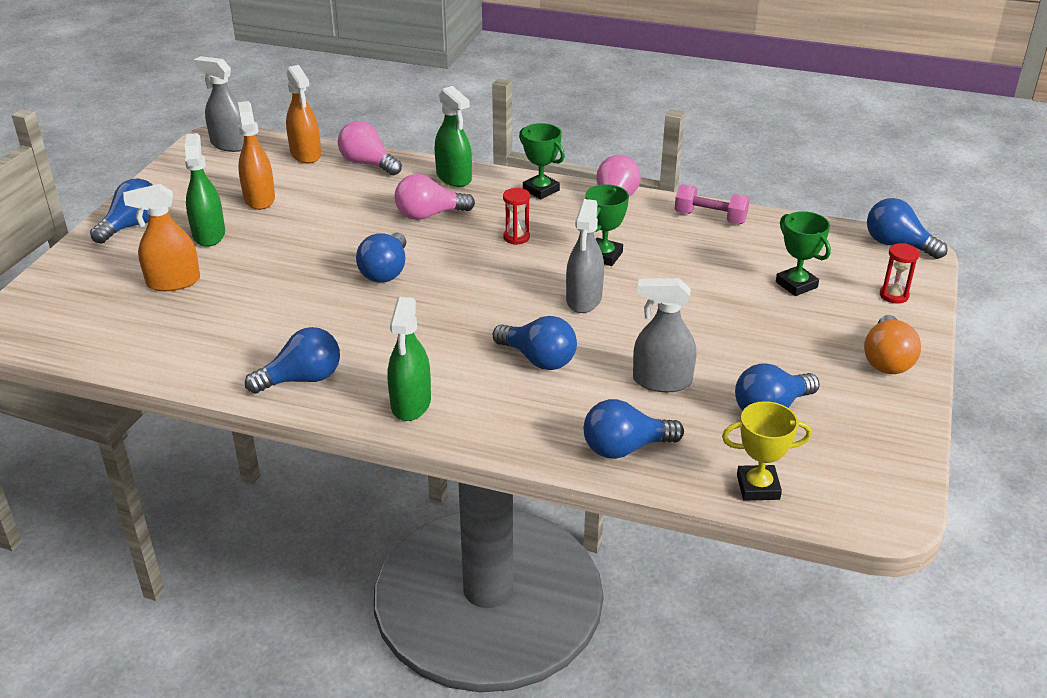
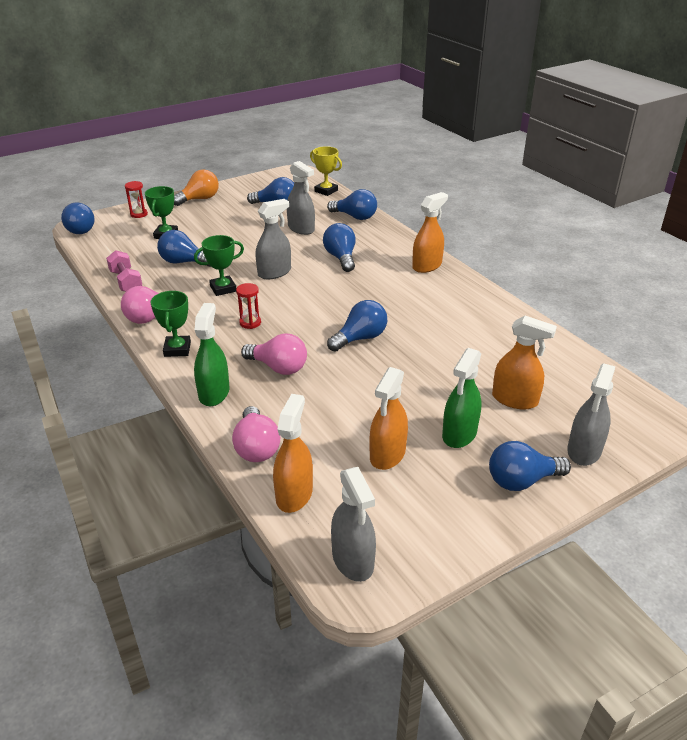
camera: 140 degrees left, 0 degrees up
(84, 267) = (584, 451): none -> grey spray bottle
(302, 379) = (473, 298): blue light bulb -> blue light bulb (184, 262)
(411, 403) = (427, 266): green spray bottle -> orange spray bottle

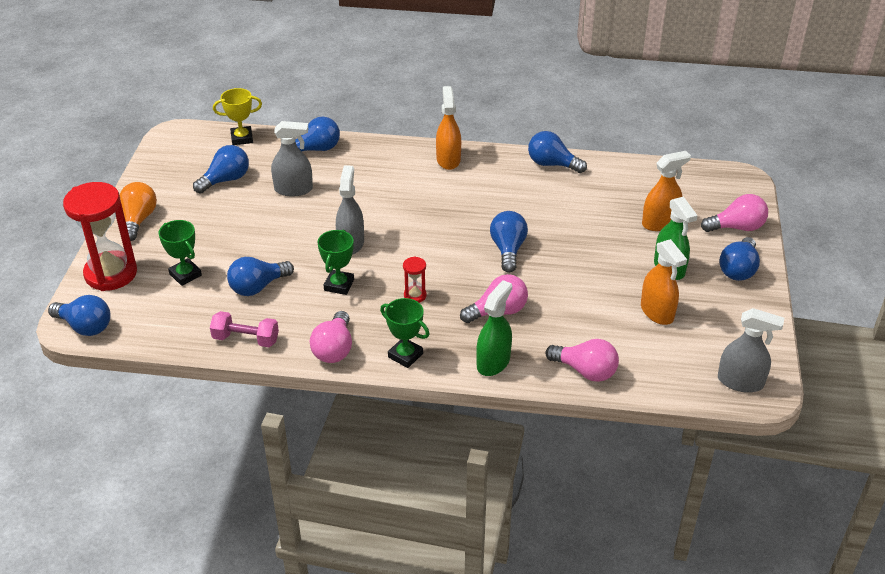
camera: 50 degrees left, 5 degrees up
(139, 214) = (111, 273): red hourglass -> red hourglass, size x2.33
(214, 393) = (493, 362): green spray bottle -> green spray bottle turned 75 degrees clockwise
(294, 494) = (654, 377): orange spray bottle -> none
(341, 258) = (376, 195): blue light bulb -> blue light bulb (552, 164)
(584, 451) = (737, 227): grey spray bottle -> pink light bulb

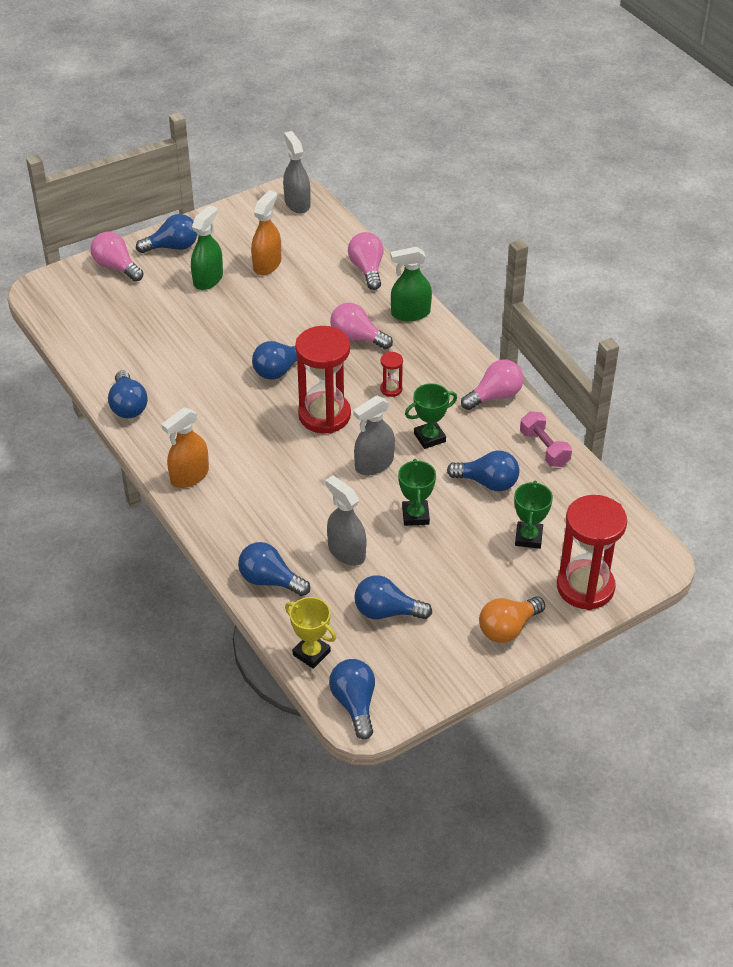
camera: 130 degrees left, 5 degrees up
(85, 326) = (650, 551): blue light bulb -> blue light bulb (354, 704)
(405, 355) = (456, 357): green trophy -> green trophy (415, 515)
(430, 246) = (324, 415): none -> red hourglass
(659, 223) = (152, 307): orange spray bottle -> none

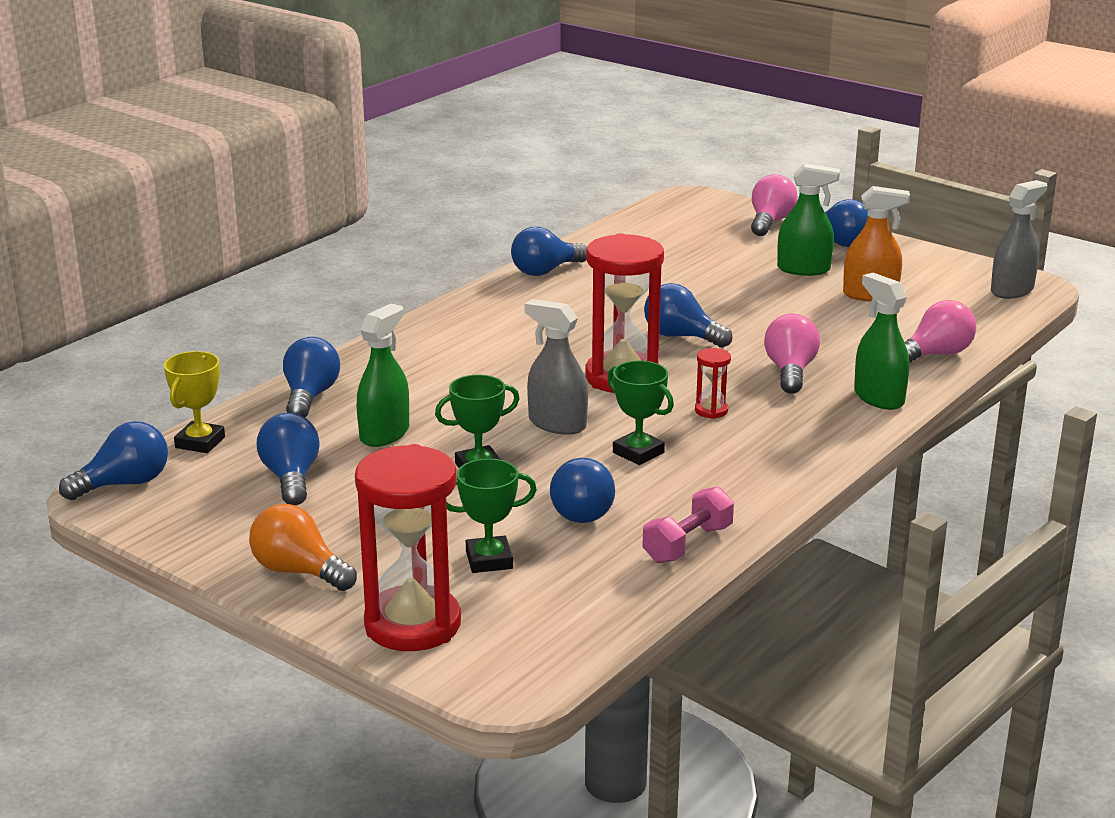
camera: 70 degrees right, 20 degrees down
(189, 476) = (456, 322): orange spray bottle -> none
(346, 552) = (384, 434): grey spray bottle -> green spray bottle
(495, 396) = (767, 486): pink light bulb -> none

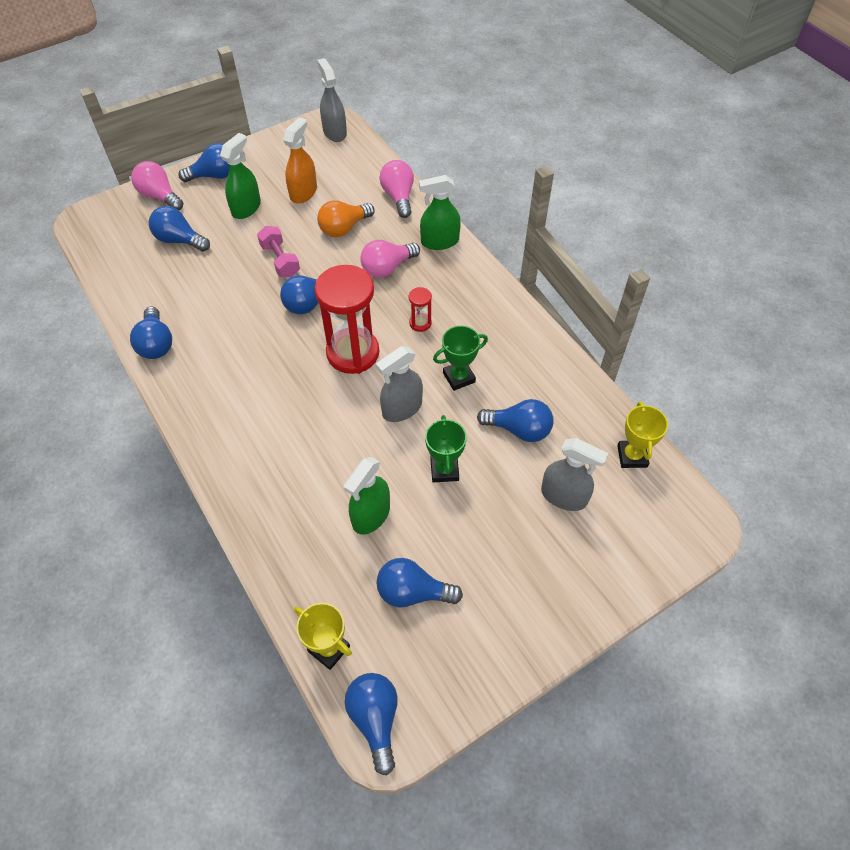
camera: 70 degrees left, 30 degrees up
(299, 571) = (545, 613): orange light bulb -> orange light bulb (344, 228)
(310, 396) = (287, 552): blue light bulb -> blue light bulb (179, 240)
(384, 434) = (371, 515): green spray bottle -> green spray bottle turned 105 degrees counterclockwise
(412, 624) = (627, 558): red hourglass -> none
(489, 560) = (564, 496): green trophy -> grey spray bottle
(595, 607) = (632, 456): none -> yellow trophy
(687, 544) = (576, 389): pink dumbbell -> pink dumbbell (280, 260)
(790, 372) = (387, 268): pink light bulb -> pink light bulb turned 60 degrees counterclockwise

